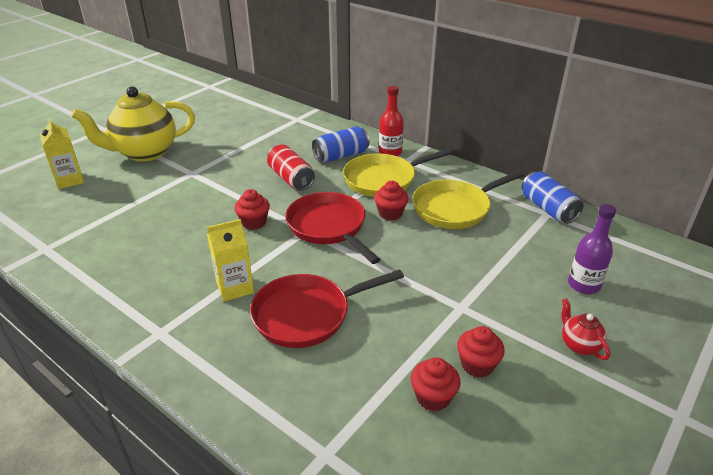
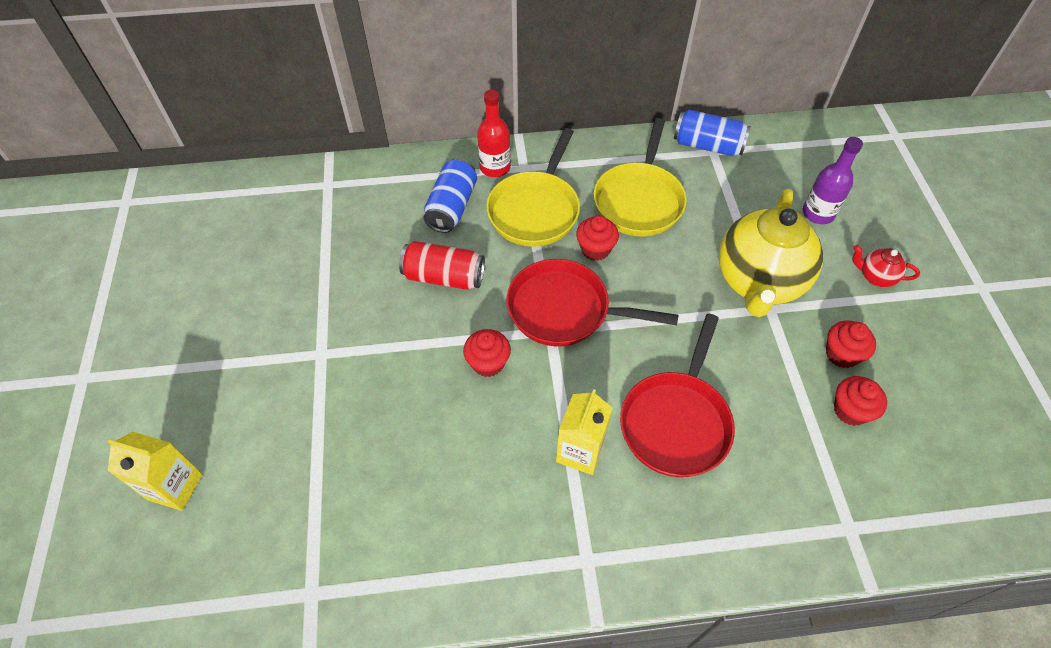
camera: 45 degrees left, 20 degrees up
(145, 153) = (211, 370): yellow teapot -> yellow teapot (758, 282)

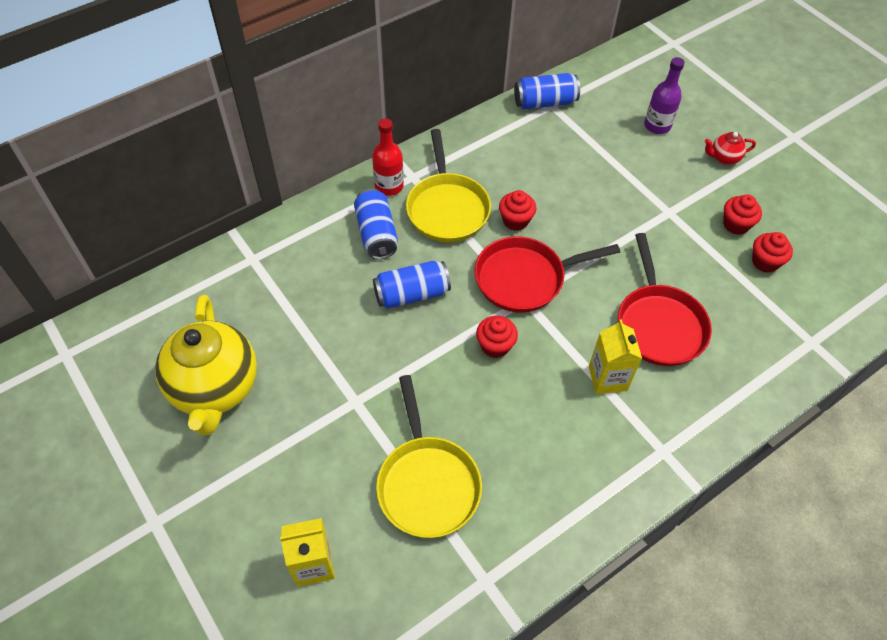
camera: 30 degrees left, 0 degrees up
(444, 277) = (412, 294): red can -> blue can
(639, 200) = (522, 167): yellow pan -> yellow pan (427, 483)
(758, 282) = (649, 196): yellow teapot -> yellow teapot (215, 389)

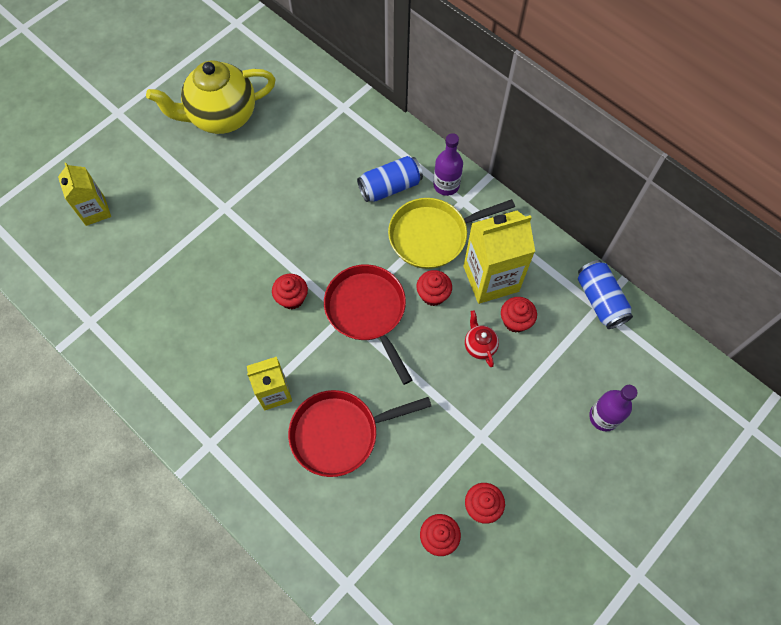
camera: 80 degrees right, 10 degrees up
(389, 186) = (446, 185): red bottle -> purple bottle
(412, 294) = (332, 226): blue can -> none
(427, 483) = (162, 270): yellow pan -> none
(507, 173) = (491, 279): none -> yellow carton
(555, 164) = (515, 321): none -> red cupcake
(723, 158) = (576, 491): red teapot -> red teapot (479, 346)

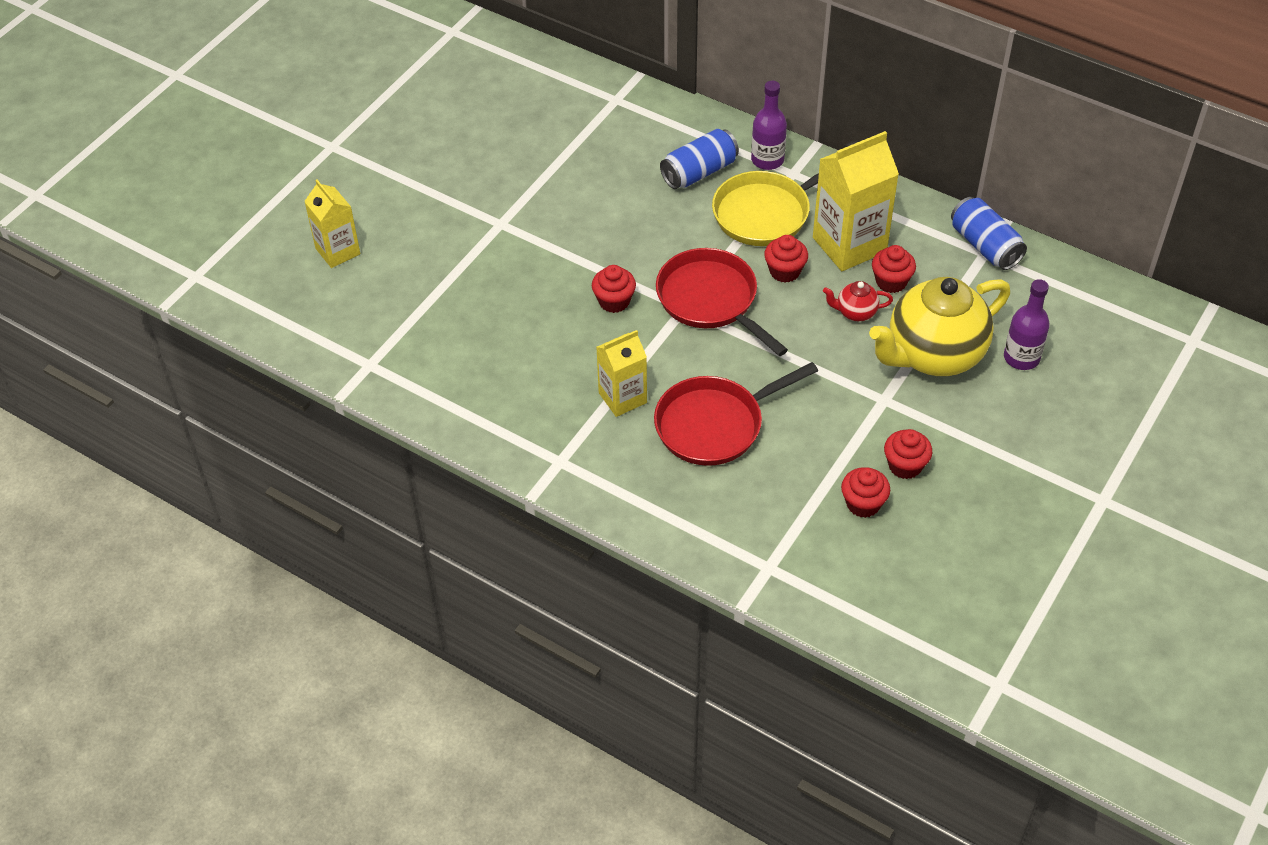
camera: 10 degrees left, 15 degrees down
(222, 117) = (467, 131): yellow teapot -> yellow teapot (933, 355)
(479, 346) = (855, 312): red teapot -> red teapot turned 60 degrees counterclockwise

